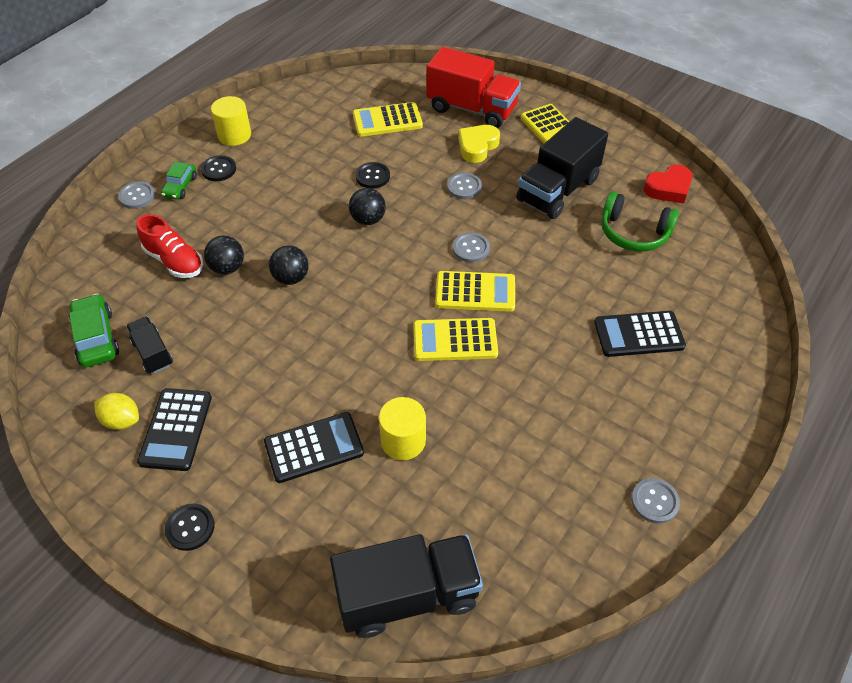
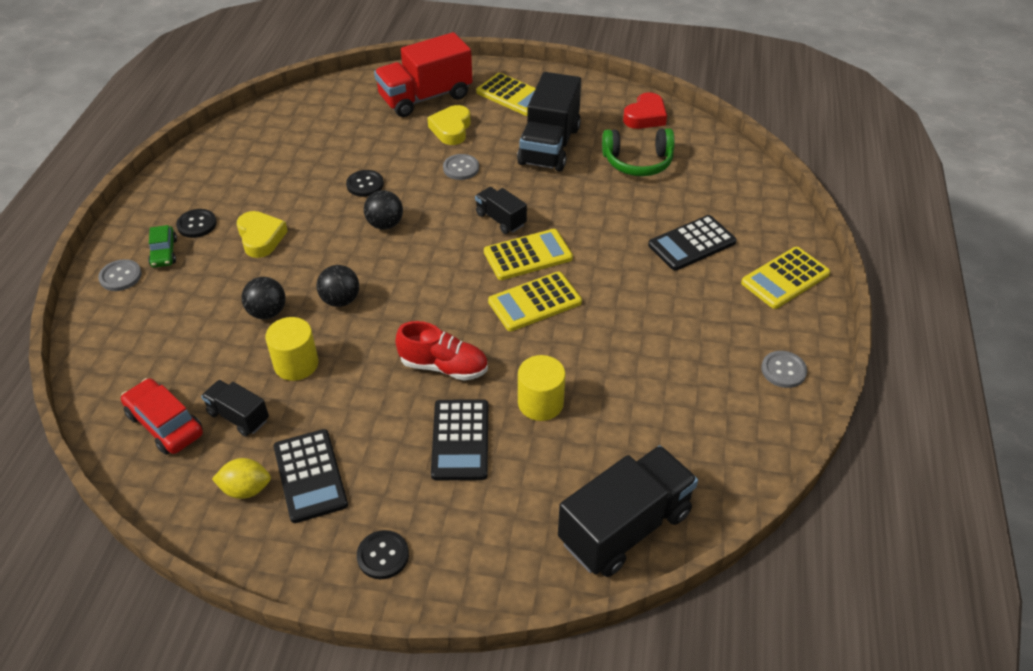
camera: 25 degrees left, 5 degrees down
(96, 338) = (165, 424): green car -> red car
(174, 261) = (205, 324): red shoe -> red shoe (443, 366)
(234, 135) = (193, 187): yellow cylinder -> yellow cylinder (296, 364)
(261, 198) = (261, 238): none -> yellow heart
(314, 448) = (460, 440): black calculator -> black calculator turned 135 degrees clockwise
(387, 120) = (347, 130): yellow calculator -> yellow calculator (785, 278)
(471, 248) = (500, 219): grey button -> black truck
(472, 109) = (425, 97): red truck -> red truck turned 150 degrees clockwise

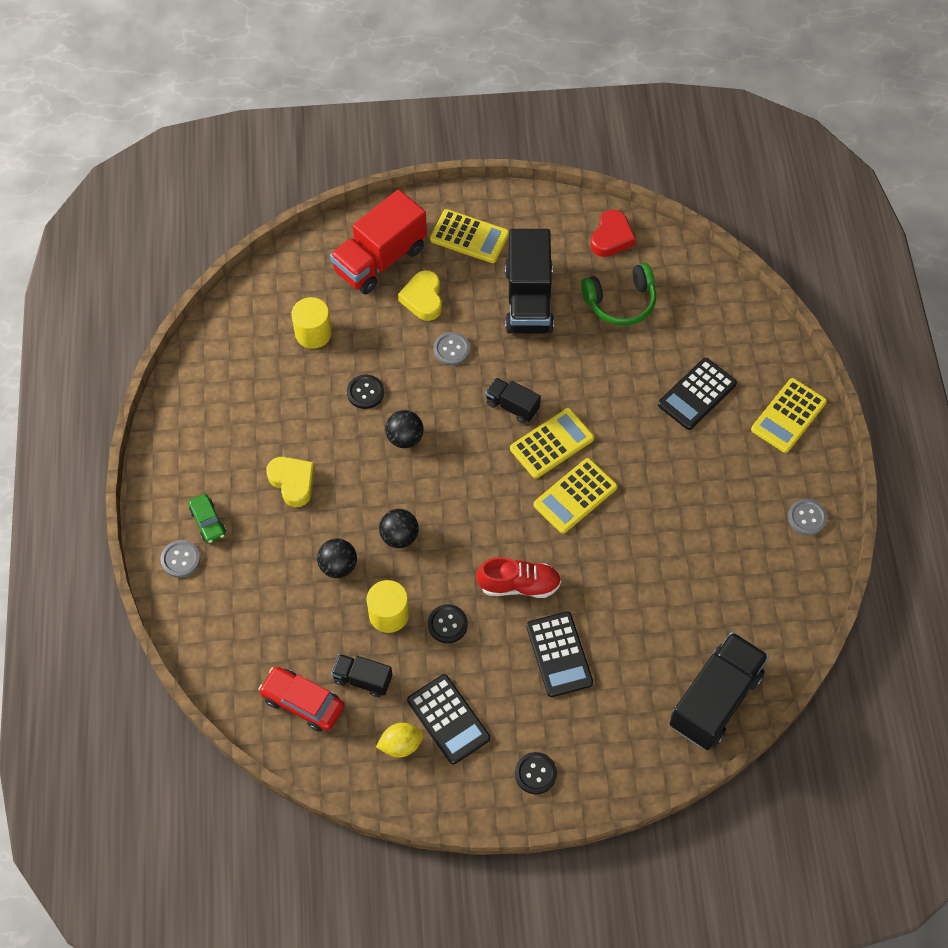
camera: 15 degrees left, 15 degrees up
(197, 224) = (223, 481): black button -> black button (447, 624)
(540, 403) = (613, 601): yellow cylinder -> yellow cylinder (313, 333)

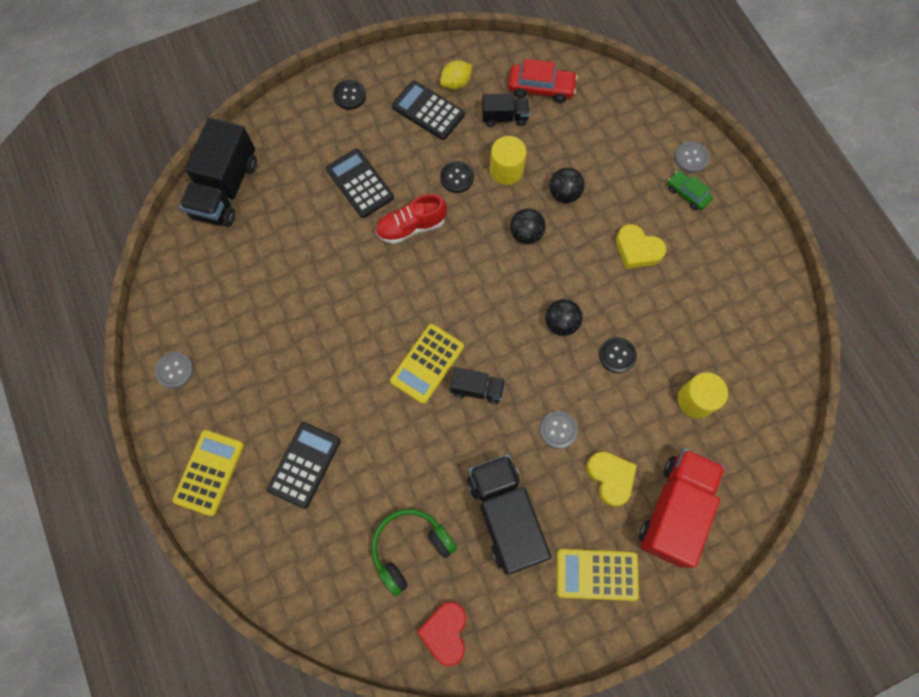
camera: 160 degrees right, 10 degrees up
(575, 496) = (389, 320): yellow calculator -> none

